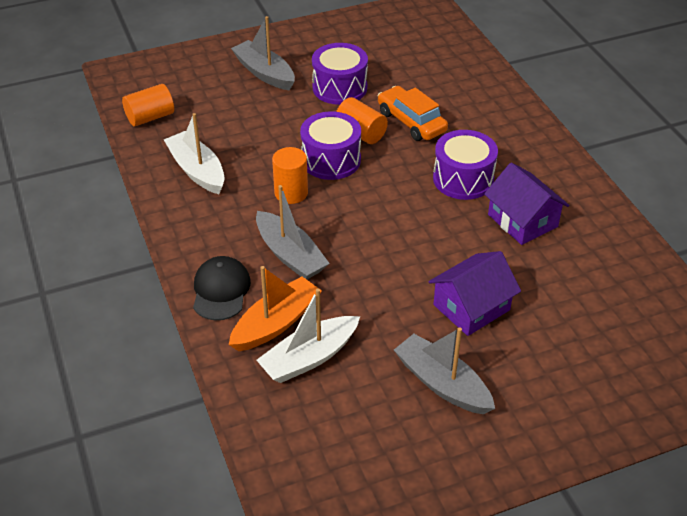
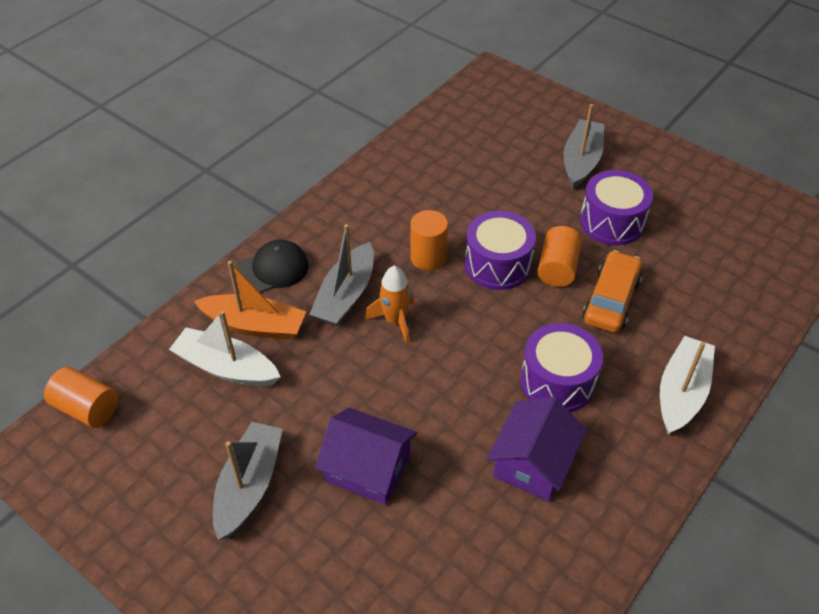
camera: 60 degrees right, 5 degrees up
(150, 117) = (452, 122): orange cylinder -> orange cylinder (87, 408)
(197, 170) = (408, 183): white boat -> white boat (681, 392)
(341, 237) = (395, 321): none -> orange rocket

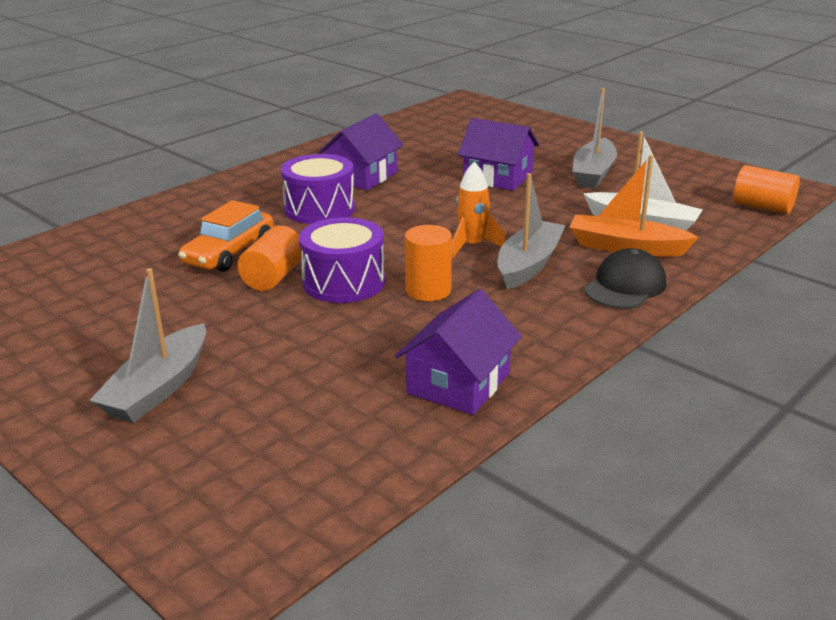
camera: 175 degrees left, 20 degrees down
(271, 270) = (625, 286): black cap -> black cap turned 150 degrees clockwise
(400, 172) = (458, 383): none -> purple house
(612, 222) = (173, 315): purple drum -> none
(681, 392) = (210, 201): white boat -> none

